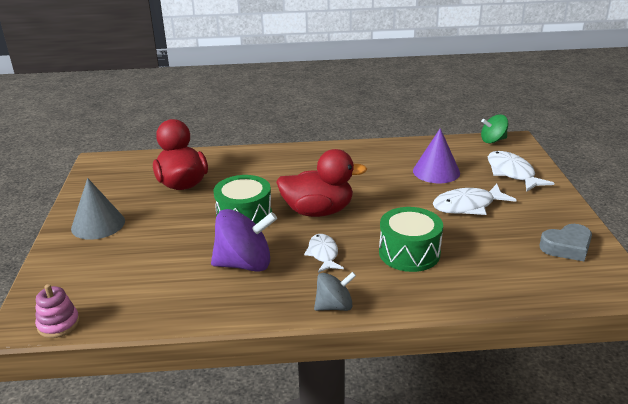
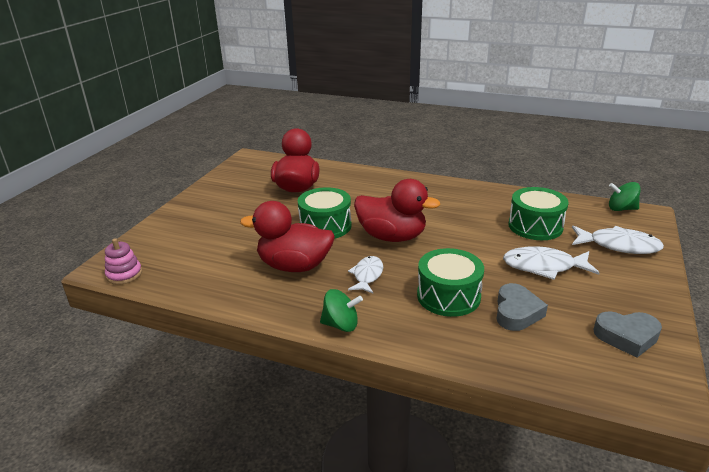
camera: 25 degrees right, 0 degrees up
(98, 224) = (210, 205): grey cone -> none
(245, 264) = (294, 266): purple spinning top -> red duck
(334, 306) = (341, 325): grey spinning top -> green spinning top
(436, 171) = (535, 226): purple cone -> green drum
(474, 251) = (516, 312): none -> grey heart
(512, 173) = (618, 246): white fish -> white fish turned 105 degrees clockwise

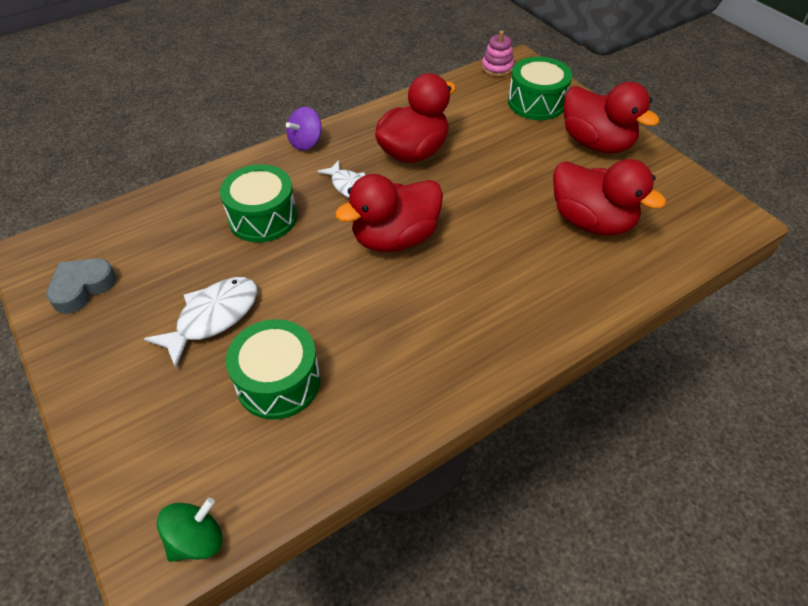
camera: 125 degrees right, 20 degrees up
(211, 205) = (596, 143): none -> red duck
(325, 226) = (468, 202): green drum -> green drum (536, 103)
(341, 325) = (306, 143): green spinning top -> purple spinning top
(516, 312) = (193, 244): grey heart -> none
(618, 246) = (153, 428): white fish -> none

